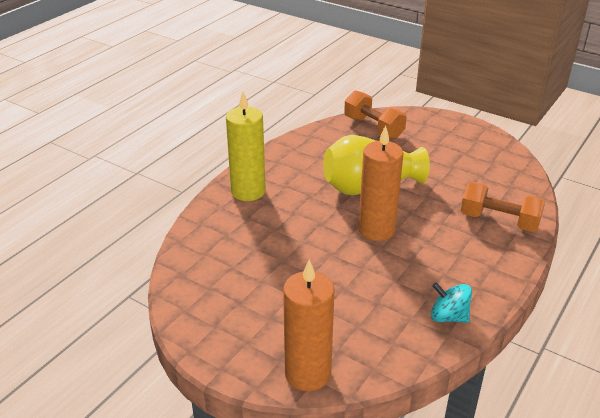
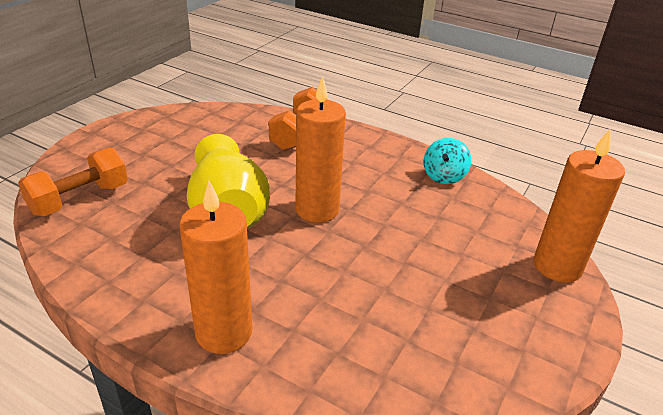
camera: 95 degrees left, 0 degrees up
(248, 191) = (224, 332): yellow candle -> orange candle

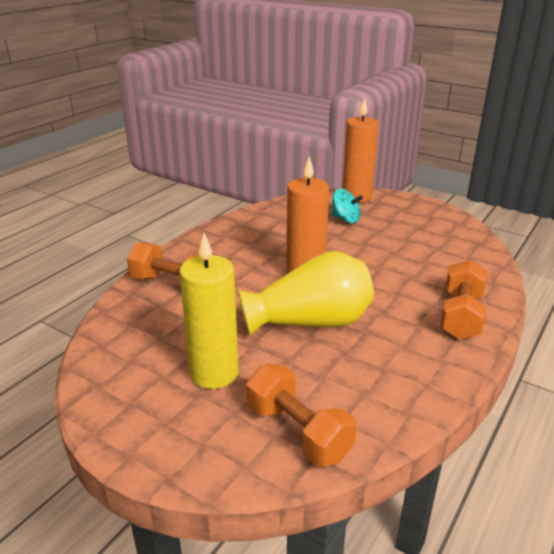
camera: 85 degrees left, 5 degrees down
(164, 160) = (214, 373): none -> yellow candle
(224, 332) = (460, 316): orange candle -> orange dumbbell
(444, 176) = (255, 220): turquoise spinning top -> turquoise spinning top (345, 219)

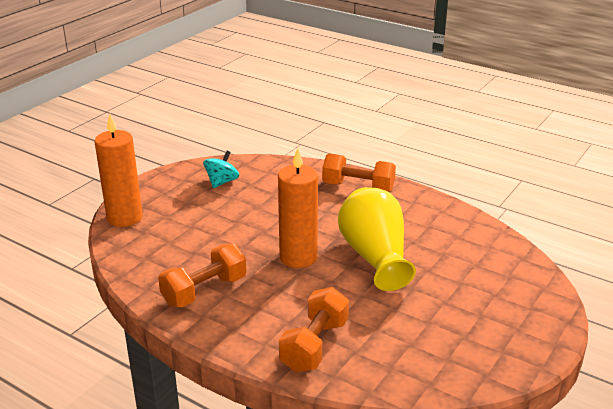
camera: 90 degrees left, 0 degrees up
(214, 373) = (453, 307): yellow candle -> none
(298, 432) = (505, 265): orange dumbbell -> orange dumbbell (204, 291)
(345, 219) = (180, 228): turquoise spinning top -> turquoise spinning top (222, 182)

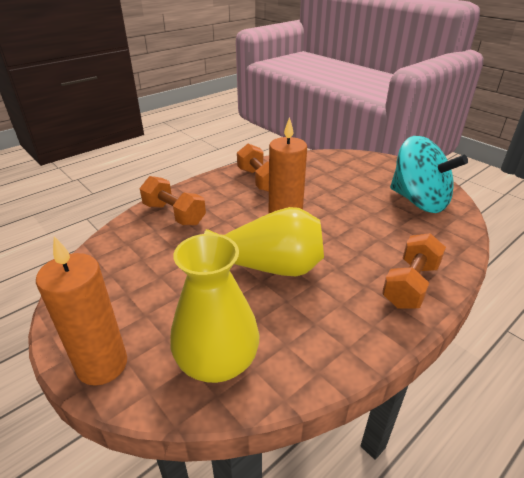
camera: 105 degrees right, 5 degrees up
(124, 218) = (362, 159): orange candle -> orange candle (102, 365)
(222, 182) = (418, 201): turquoise spinning top -> turquoise spinning top, size x2.15
(495, 263) = (217, 361): none -> yellow vase

